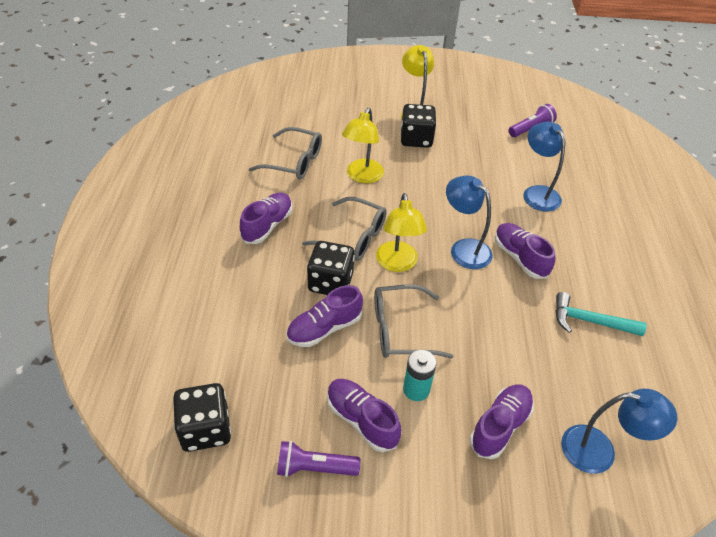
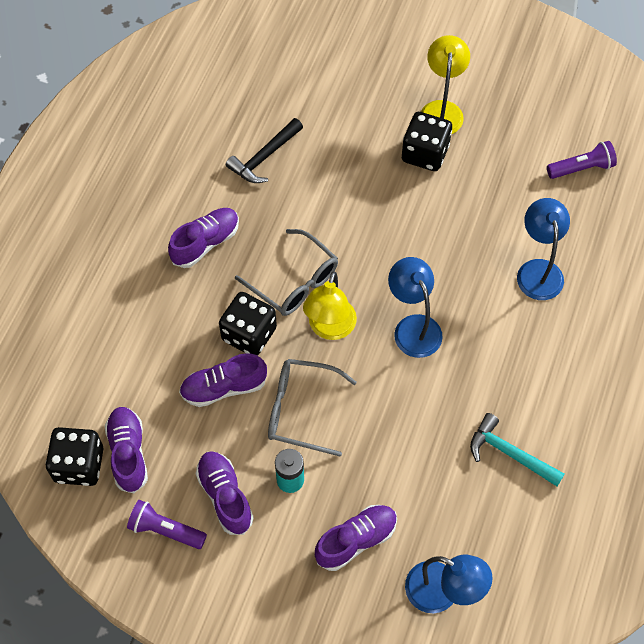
camera: 20 degrees right, 15 degrees up
(294, 162) = (264, 157): grey glasses -> black hammer
(362, 176) = (336, 197): yellow lamp -> none
(519, 257) = (471, 354): purple shoe -> purple shoe (128, 453)

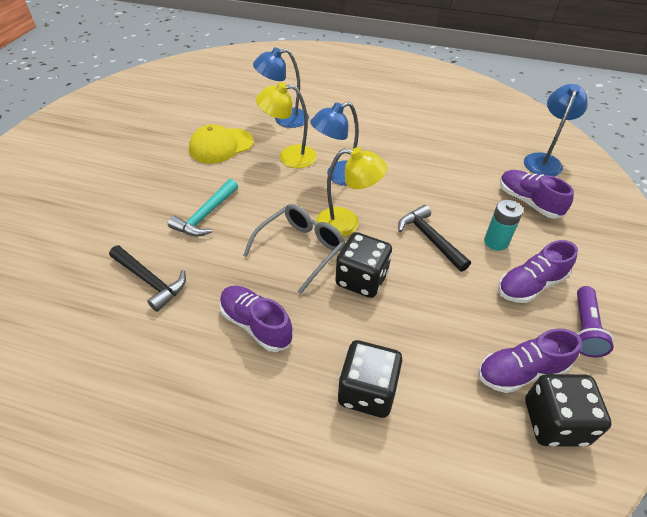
camera: 95 degrees left, 15 degrees down
(223, 388) = (423, 295): purple shoe -> none
(300, 410) = (430, 238): grey glasses -> black hammer
(425, 153) = (169, 172): black dice -> black dice (367, 391)
(442, 110) = (125, 163): yellow lamp -> yellow lamp (289, 156)
(476, 201) = (221, 146): none -> yellow cap
(509, 453) = (430, 132): turquoise hammer -> turquoise hammer (206, 215)
(581, 168) = (198, 100): purple flashlight -> none

